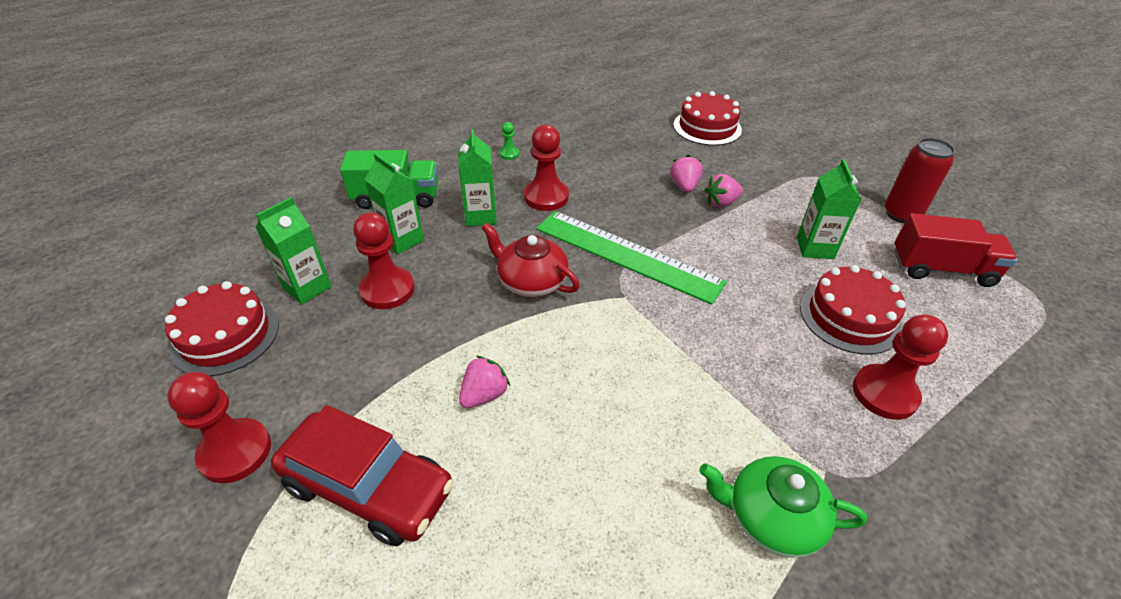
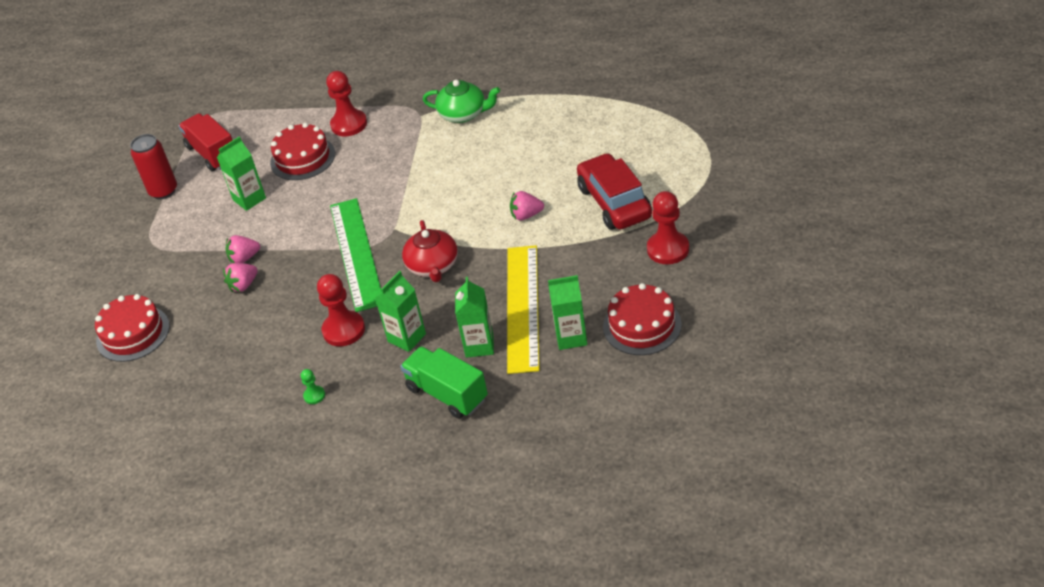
camera: 130 degrees left, 0 degrees up
(387, 290) = (522, 307): red pawn -> yellow ruler
(721, 203) = (244, 258): pink strawberry -> pink strawberry turned 135 degrees clockwise
(771, 517) = (463, 114): green teapot -> green teapot turned 45 degrees counterclockwise

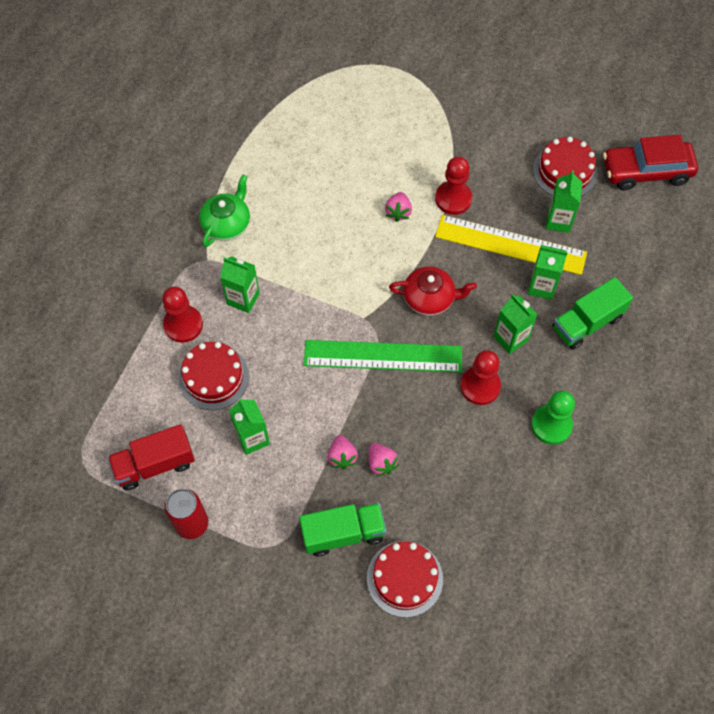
camera: 80 degrees left, 20 degrees up
(170, 281) = (343, 533): none -> green truck
(314, 395) = (551, 425): green pawn -> green pawn, size x2.06
(387, 149) = (243, 299): none -> green carton
(614, 202) = (414, 146): red car -> red car (646, 172)
(668, 249) = (488, 129): red pawn -> red pawn (453, 199)

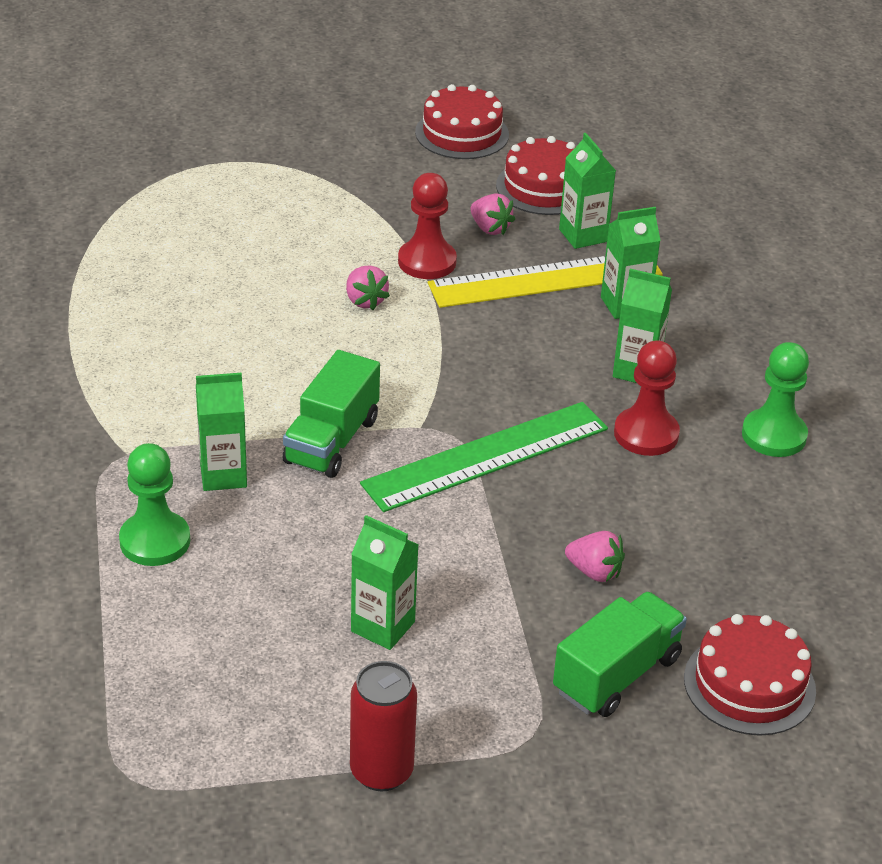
camera: 35 degrees left, 25 degrees down
(155, 464) = (257, 726): red truck -> none
(183, 325) = (155, 541): red pawn -> green pawn
(214, 377) = (258, 582): red cake -> red cake (462, 133)
(227, 224) = (123, 402): green teapot -> none
(342, 457) = (533, 589): pink strawberry -> pink strawberry (490, 228)
(429, 298) = (492, 371): red teapot -> none
(587, 323) = (715, 318): green truck -> green truck (332, 441)
(646, 172) = (642, 154): red car -> none

